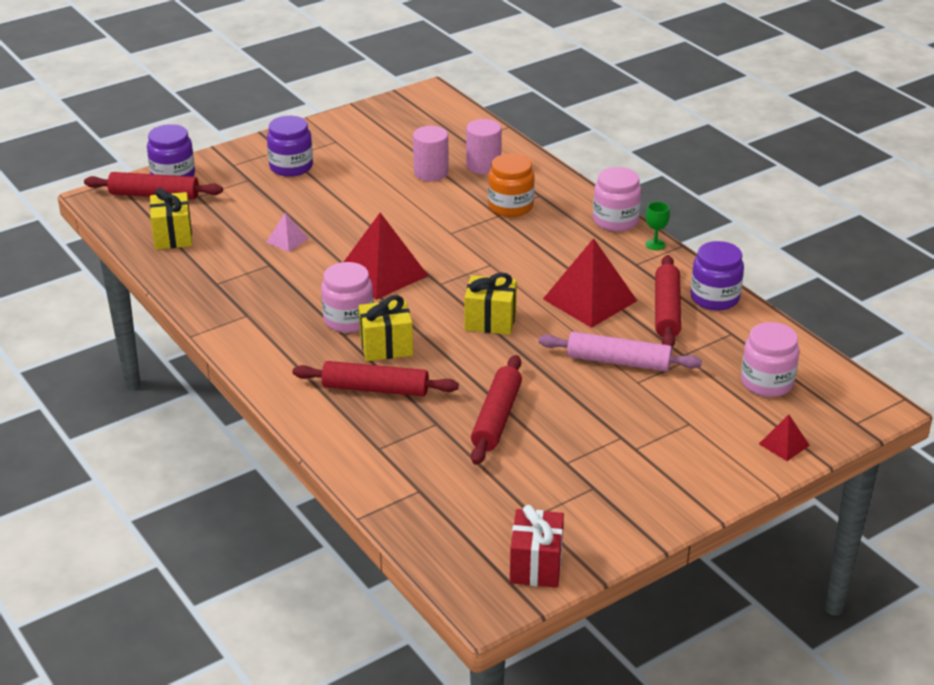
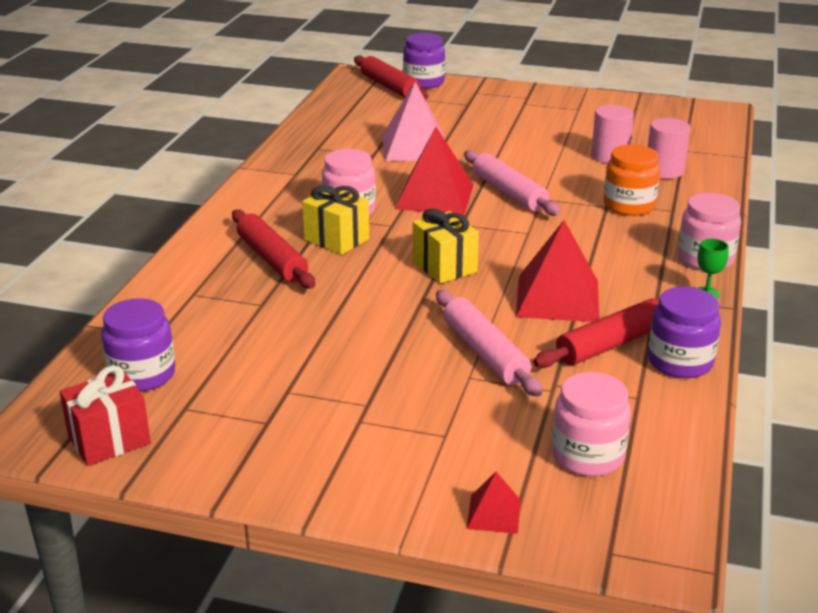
camera: 50 degrees right, 5 degrees down
(173, 236) = (350, 112): yellow gift -> none
(287, 240) = (415, 147): pink pyramid -> pink pyramid, size x2.10
(291, 167) = (512, 109): purple jar -> purple jar (142, 375)
(423, 240) = (509, 193): none -> pink rolling pin
(496, 418) = (307, 328): red rolling pin -> none

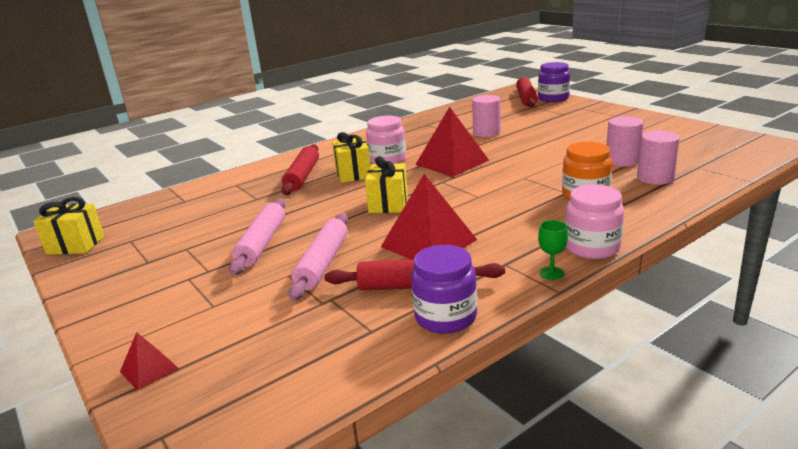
camera: 40 degrees right, 5 degrees down
(109, 440) = (76, 245): red gift -> yellow gift
(142, 375) = (144, 218): purple jar -> none
(415, 147) = (486, 133): pink pyramid -> pink cylinder
(509, 193) = (506, 169): pink rolling pin -> pink rolling pin (262, 243)
(587, 455) = (267, 358): pink jar -> none

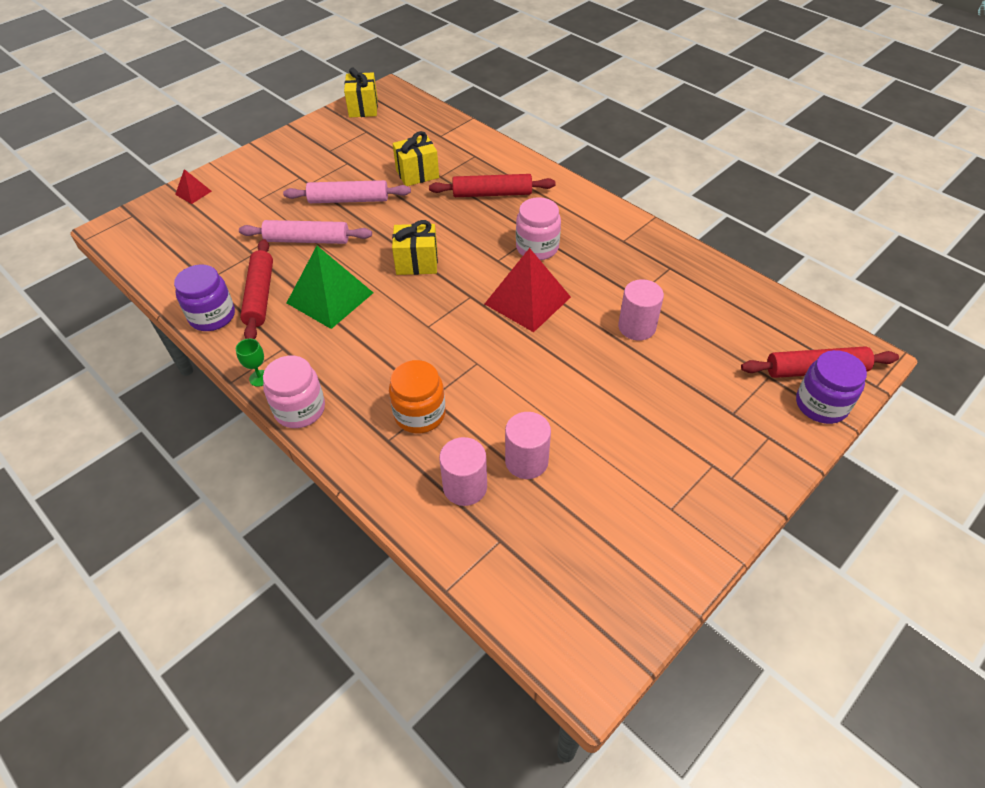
camera: 80 degrees right, 25 degrees up
(353, 174) = (496, 228): yellow gift -> yellow gift (417, 174)
(428, 243) = (330, 297): red pyramid -> green pyramid

